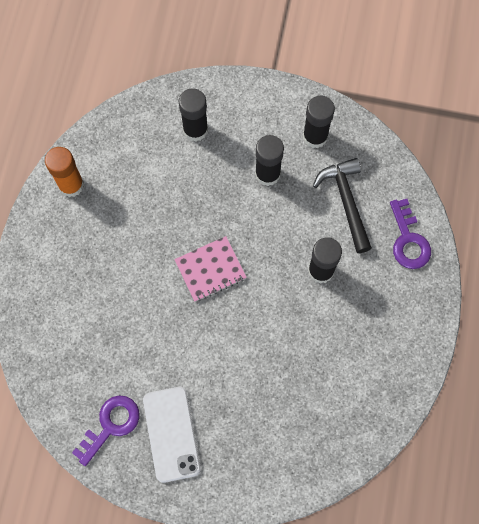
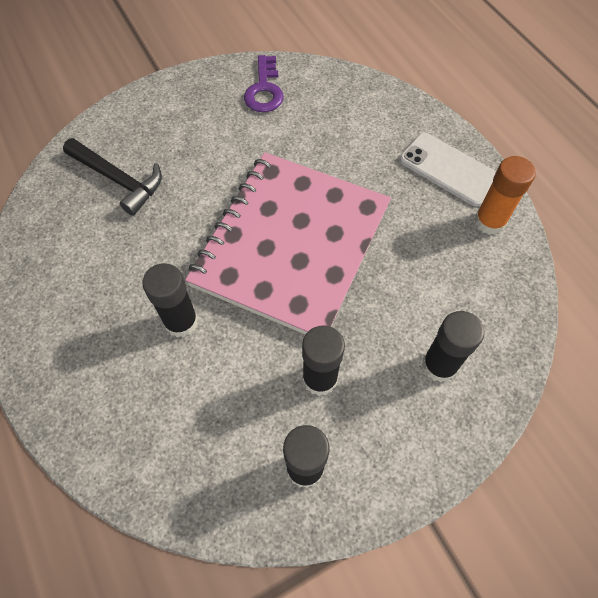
camera: 140 degrees right, 10 degrees down
(171, 434) = (211, 114): white phone -> white phone (449, 169)
(210, 269) = (291, 245): pink notebook -> pink notebook, size x2.48
(346, 202) = (207, 416): black hammer -> black hammer (118, 180)
(408, 240) = (103, 427): purple key -> none

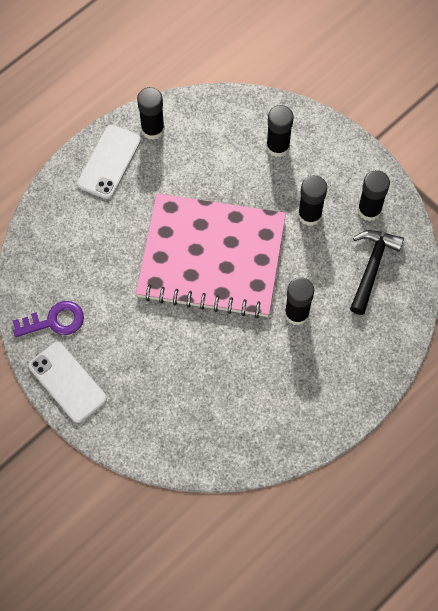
camera: 105 degrees left, 5 degrees up
(118, 180) = (186, 406): black hammer -> black hammer (372, 267)
(193, 89) = (67, 382): none -> white phone
(489, 222) = (152, 129): orange glue stick -> black glue stick

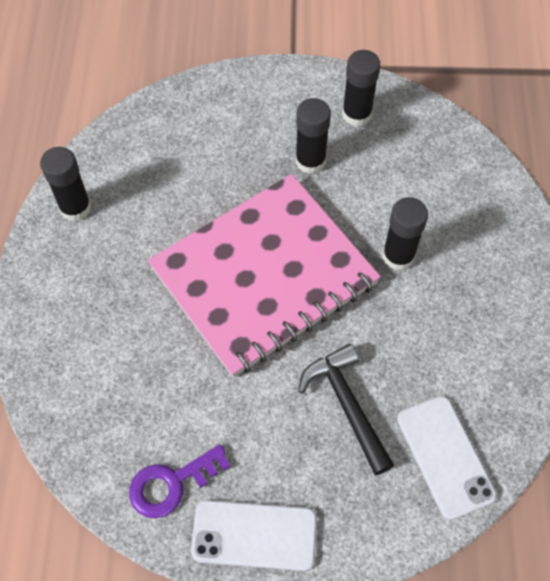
camera: 45 degrees left, 5 degrees down
(54, 321) = (171, 484): purple key -> purple key turned 150 degrees counterclockwise
(109, 162) = (62, 274): white phone -> white phone (445, 456)
(278, 146) = (215, 127): black glue stick -> none
(372, 267) = (415, 159): black hammer -> black hammer (347, 405)

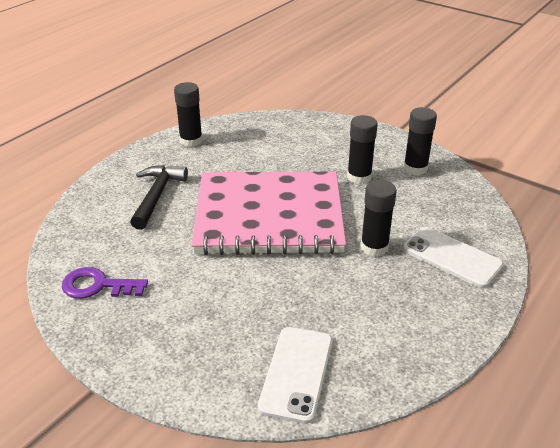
camera: 35 degrees right, 25 degrees down
(254, 535) = (116, 340): white phone -> white phone (452, 257)
(347, 405) = (254, 306): black hammer -> black hammer (157, 196)

